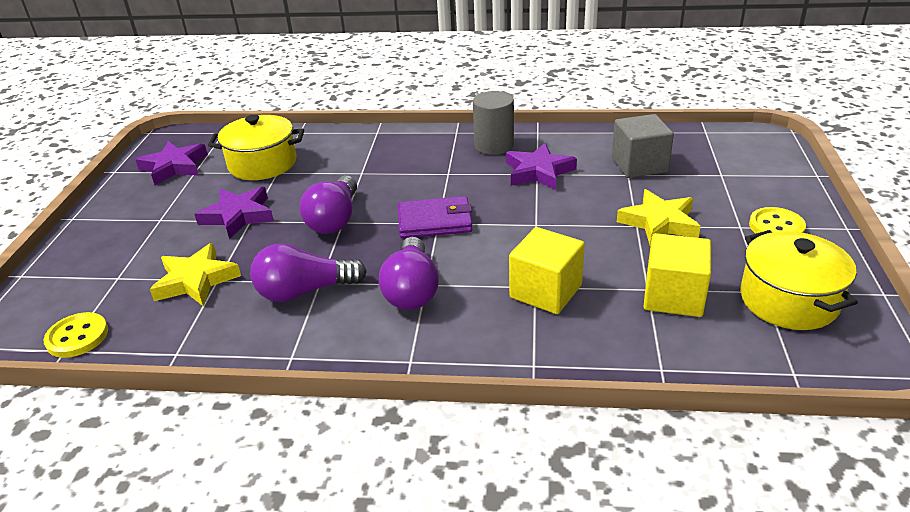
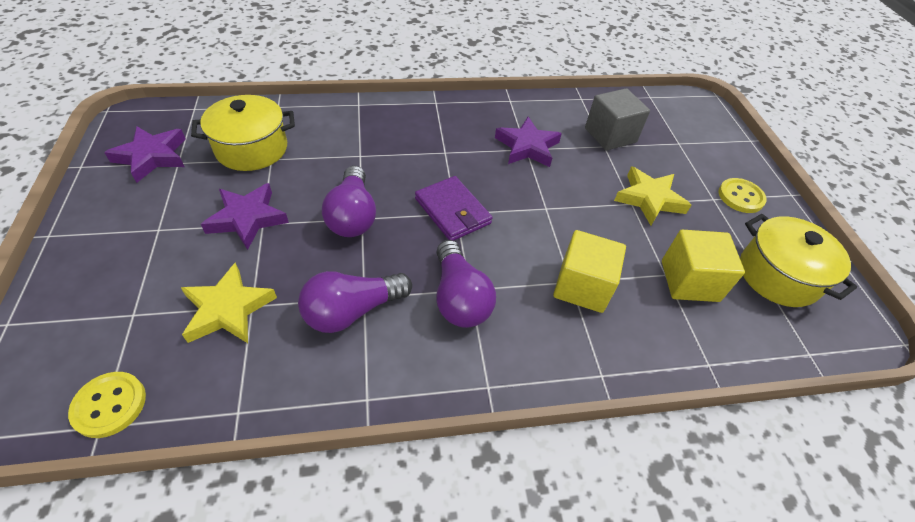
camera: 20 degrees left, 15 degrees up
(435, 221) = (452, 211): purple wallet -> purple wallet turned 75 degrees clockwise
(494, 145) = (476, 117): grey cylinder -> none

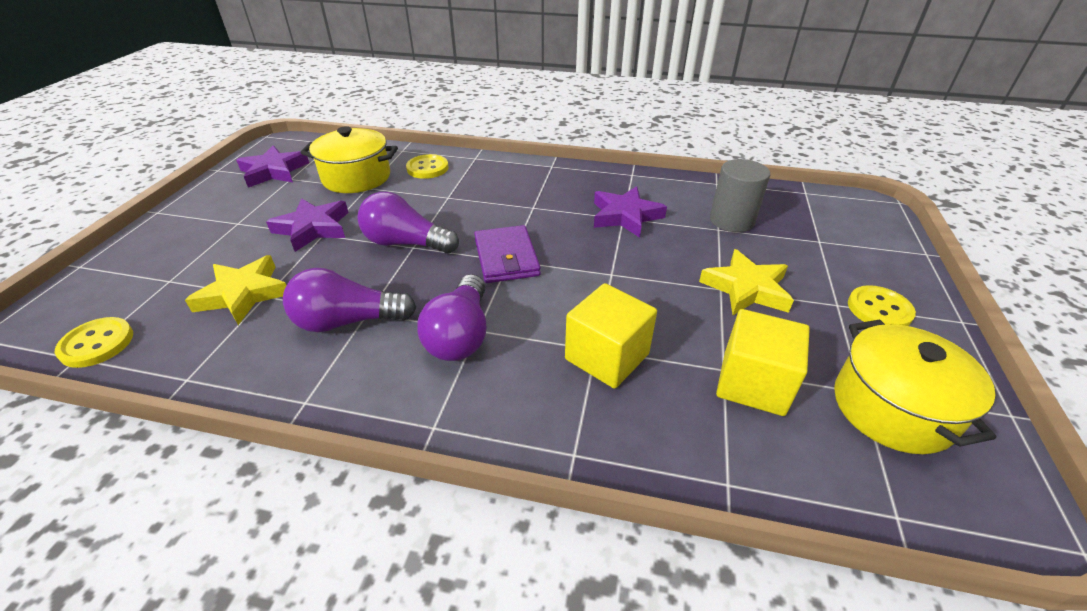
camera: 25 degrees right, 10 degrees down
(319, 125) = (427, 168): none -> yellow button
(352, 216) = (406, 243): purple light bulb -> purple light bulb turned 90 degrees clockwise
(610, 135) = (732, 220): grey cube -> grey cylinder

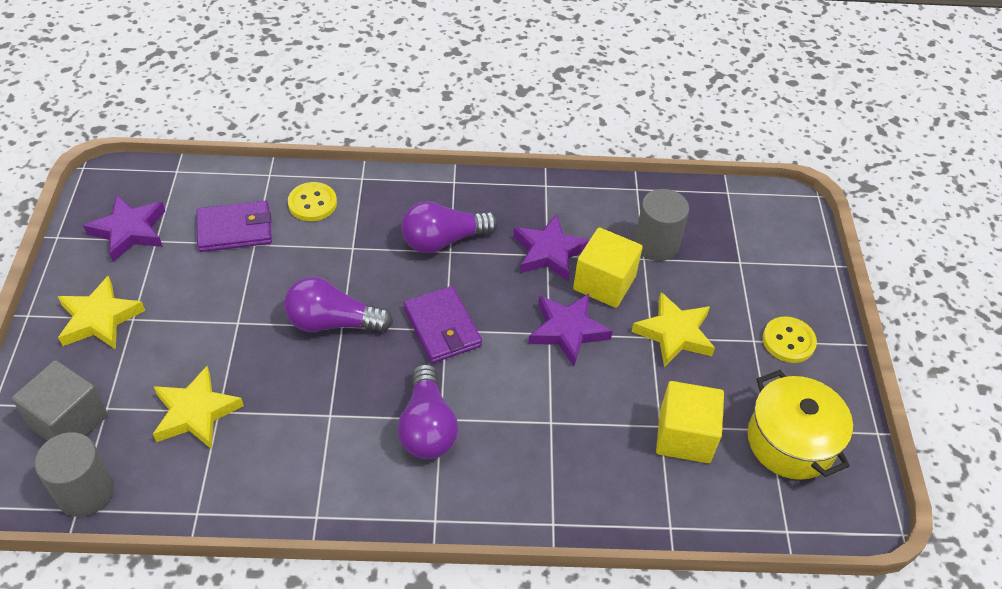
camera: 15 degrees left, 10 degrees up
(97, 344) = (85, 492): yellow button -> grey cylinder
(129, 286) = (69, 421): none -> grey cube
(211, 220) = (99, 319): none -> yellow star
(313, 228) = (223, 315): purple star -> purple star (567, 331)
(348, 321) = (316, 428): purple light bulb -> purple light bulb (443, 240)
(356, 177) = (235, 229): yellow pot -> purple wallet
(607, 356) = (561, 429): yellow cube -> yellow cube (604, 283)

